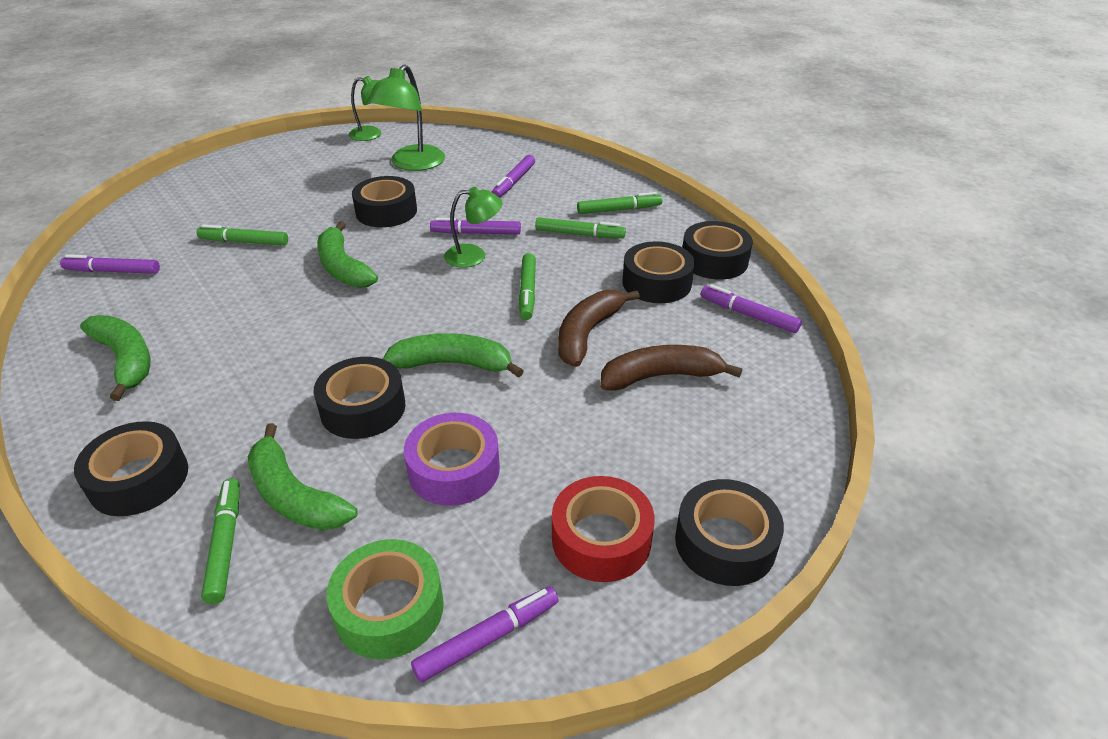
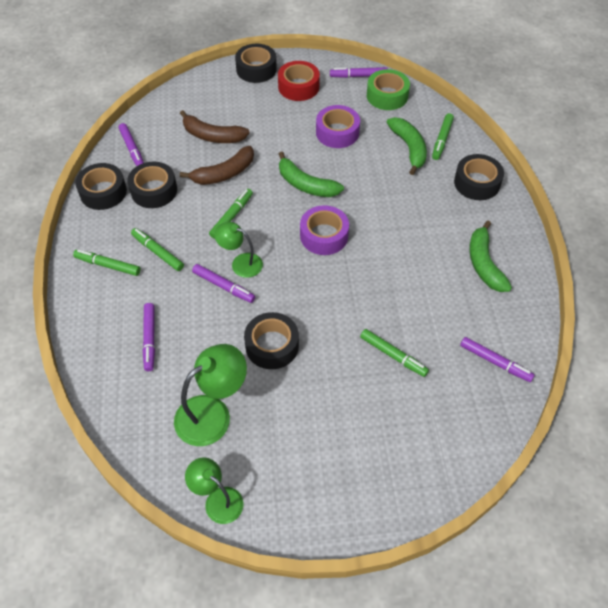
camera: 150 degrees left, 15 degrees up
(343, 267) = (332, 291): green banana -> none
(363, 408) = (363, 178): black tape -> none
(385, 314) = (324, 236): none -> purple tape
(514, 182) = (150, 339): purple marker -> purple marker turned 120 degrees clockwise

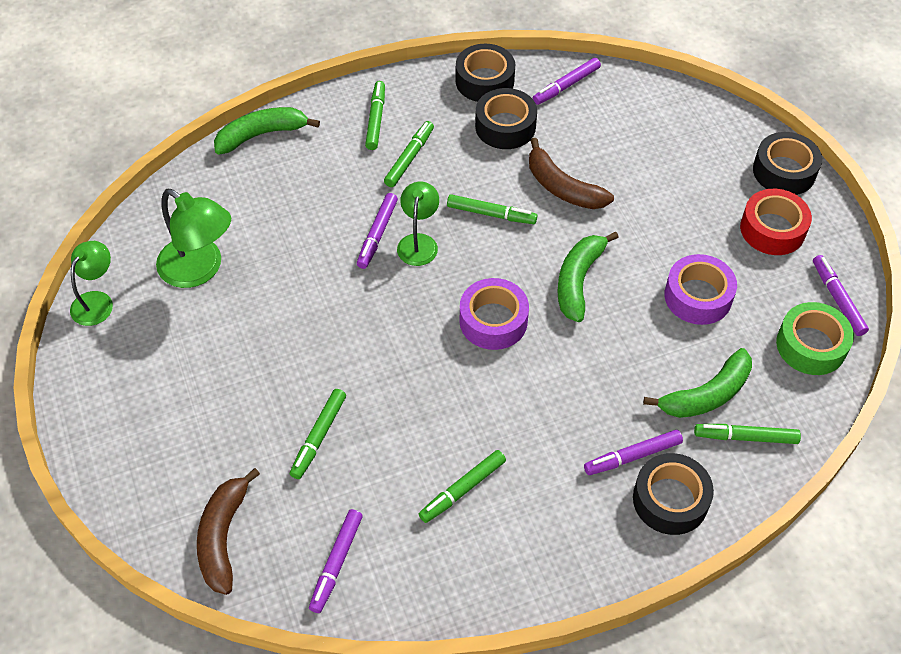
camera: 75 degrees right, 0 degrees up
(150, 339) = (284, 187): purple marker -> purple marker (633, 456)
(212, 136) = (626, 158): brown banana -> brown banana (223, 537)
(272, 345) = (303, 303): black tape -> none
(451, 280) = (463, 489): none -> green marker
(484, 264) = (507, 529): green banana -> green banana (261, 135)

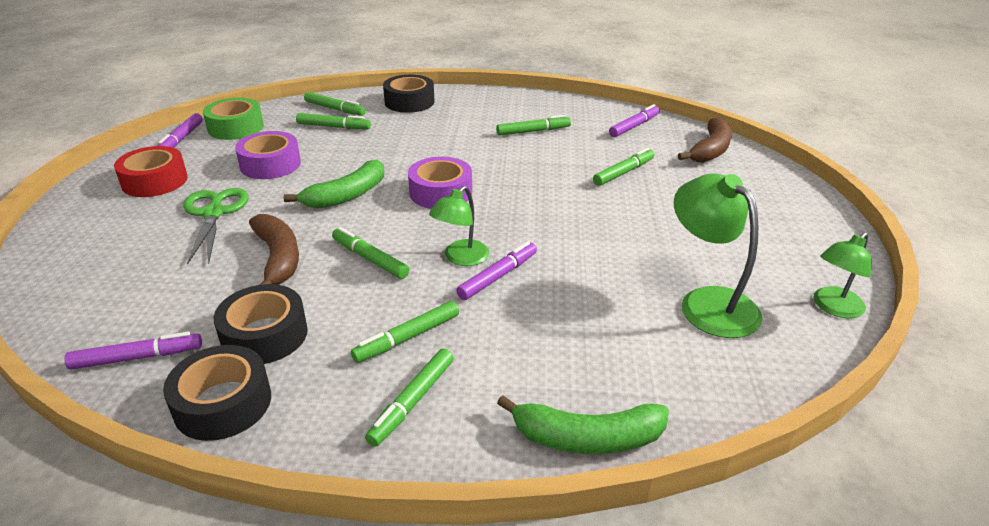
camera: 155 degrees left, 20 degrees down
(633, 456) = (412, 118): purple marker -> none
(668, 212) = (214, 213): none -> green scissors
(706, 395) = (333, 127): green banana -> green marker
(784, 171) = (76, 210): black tape -> none

